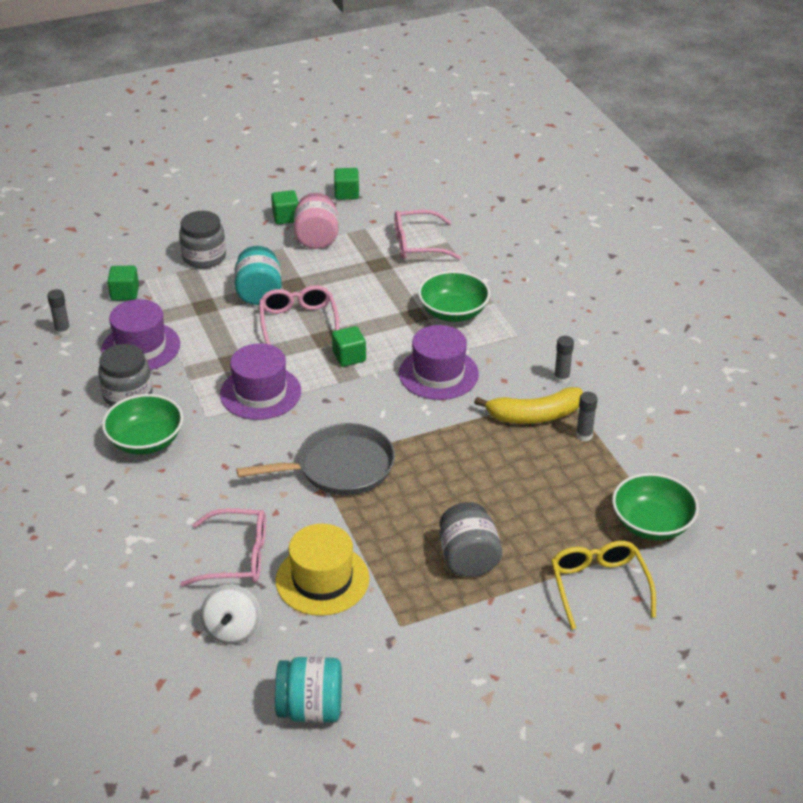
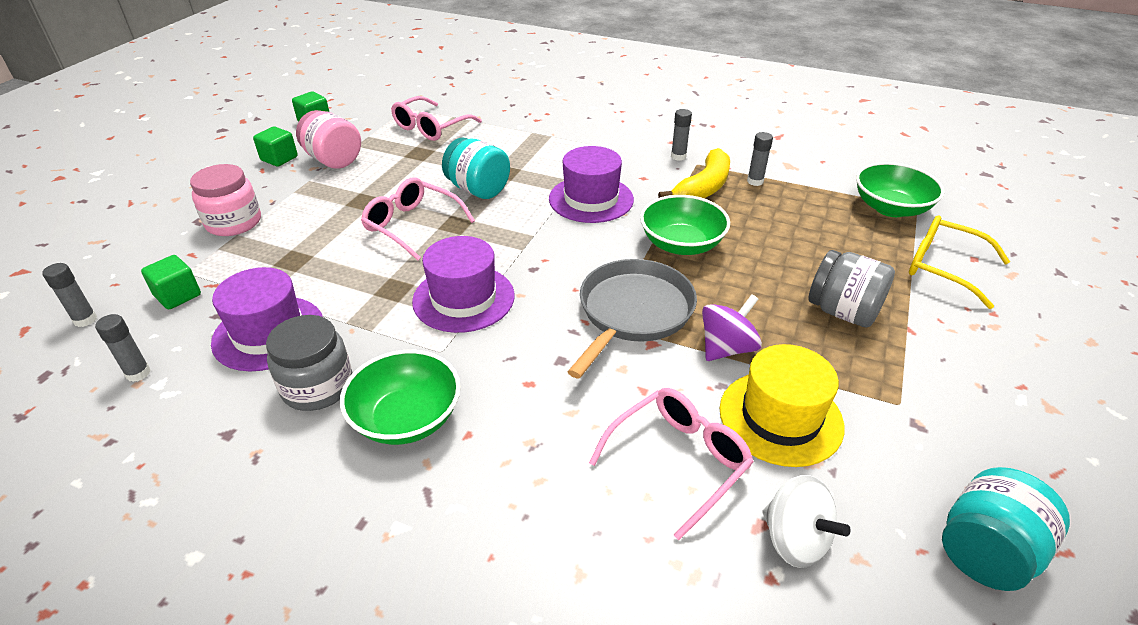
camera: 45 degrees left, 0 degrees up
(71, 282) = (85, 320): none -> grey glue stick
(204, 257) = (234, 222): grey jar -> pink jar
(259, 293) = (338, 223): turquoise jar -> turquoise jar (478, 190)
(349, 357) = (500, 226): green cube -> none
(358, 525) = (727, 348): none -> purple spinning top
(453, 312) = (532, 155): green bowl -> green bowl (681, 244)

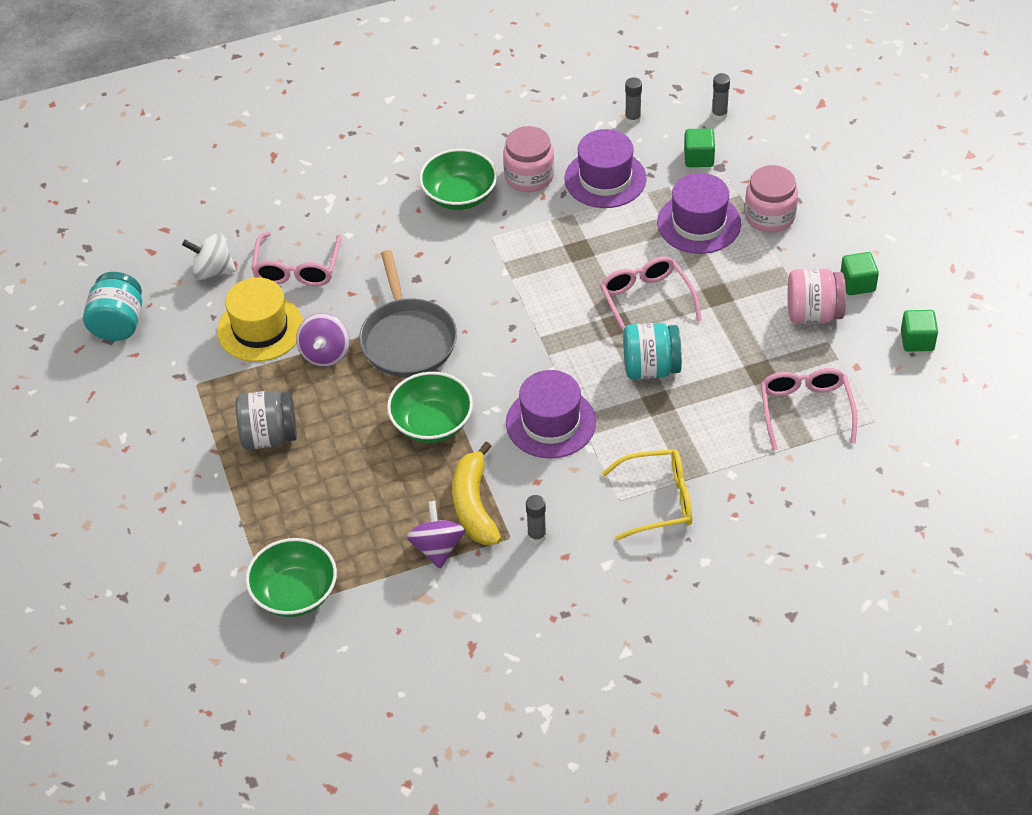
camera: 140 degrees right, 10 degrees up
(318, 387) = (529, 176): grey jar -> pink jar
(412, 225) = (646, 301): pink glasses -> pink glasses turned 105 degrees counterclockwise
(463, 298) = (526, 275): purple hat -> purple hat (699, 223)
(755, 181) = (437, 548): grey glue stick -> purple spinning top
(943, 268) = (217, 537): yellow glasses -> yellow glasses (658, 500)

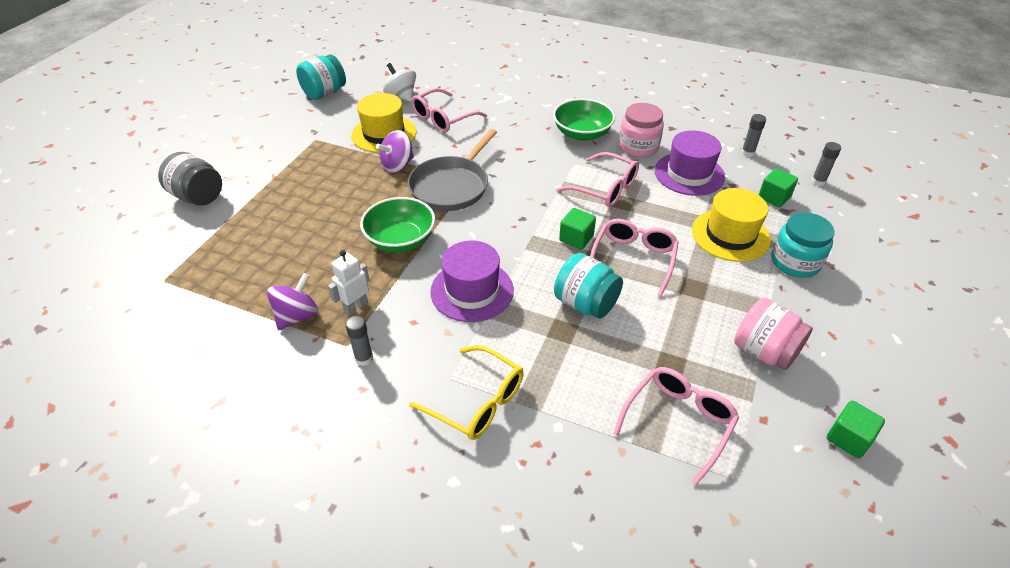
camera: 40 degrees right, 5 degrees down
(269, 436) = (308, 187): grey jar -> grey jar (198, 197)
(294, 593) = (189, 279): green bowl -> none
(474, 505) = (355, 306): yellow banana -> white robot
(549, 245) = (605, 188): none -> pink glasses
(699, 223) = (730, 235): purple hat -> yellow hat
(769, 216) = (795, 262): pink jar -> turquoise jar
(857, 284) = (829, 354): green cube -> green cube (576, 238)

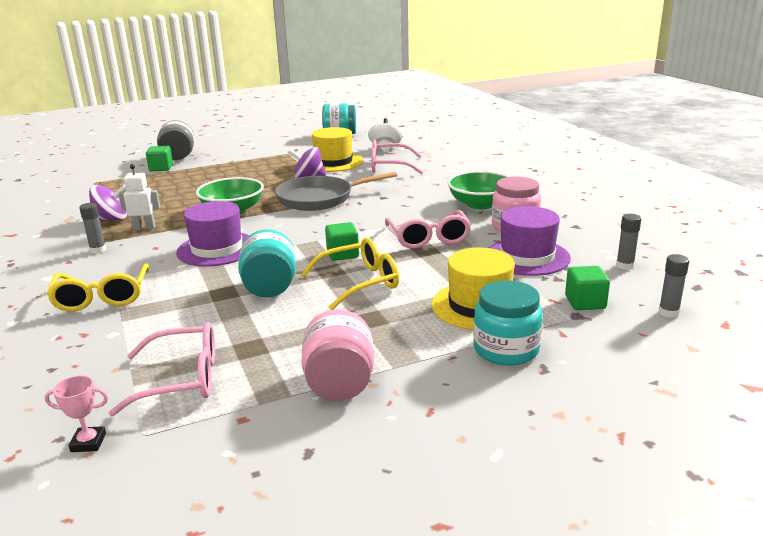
camera: 45 degrees right, 20 degrees down
(633, 259) = (360, 282): pink glasses -> yellow glasses
(719, 514) = (88, 442): none -> pink trophy
(848, 438) = (280, 478): green cube -> green cube (161, 168)

